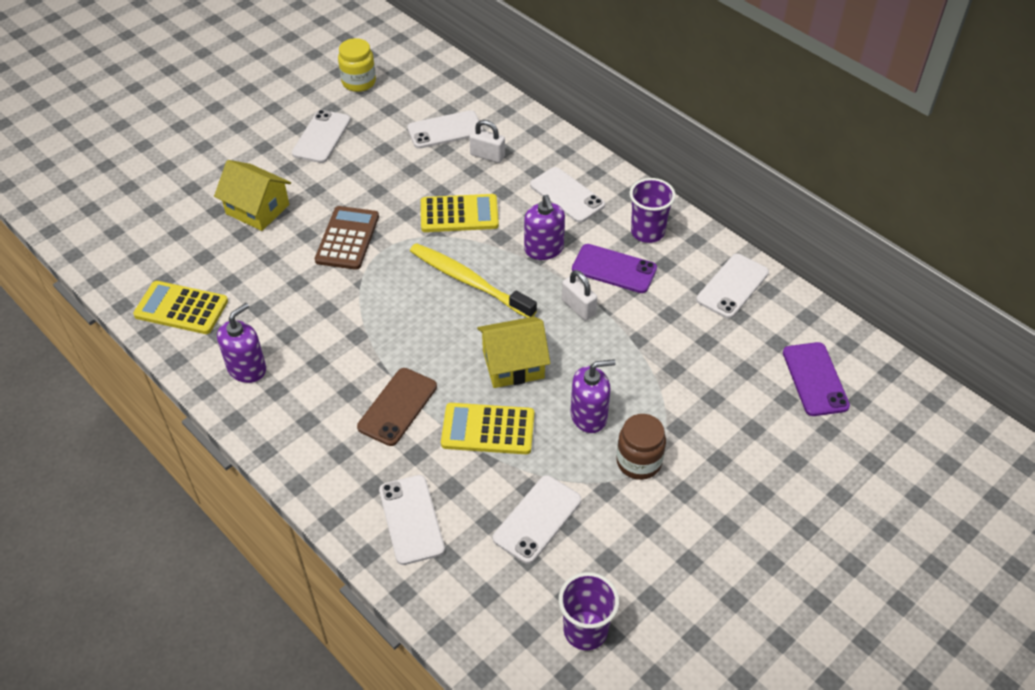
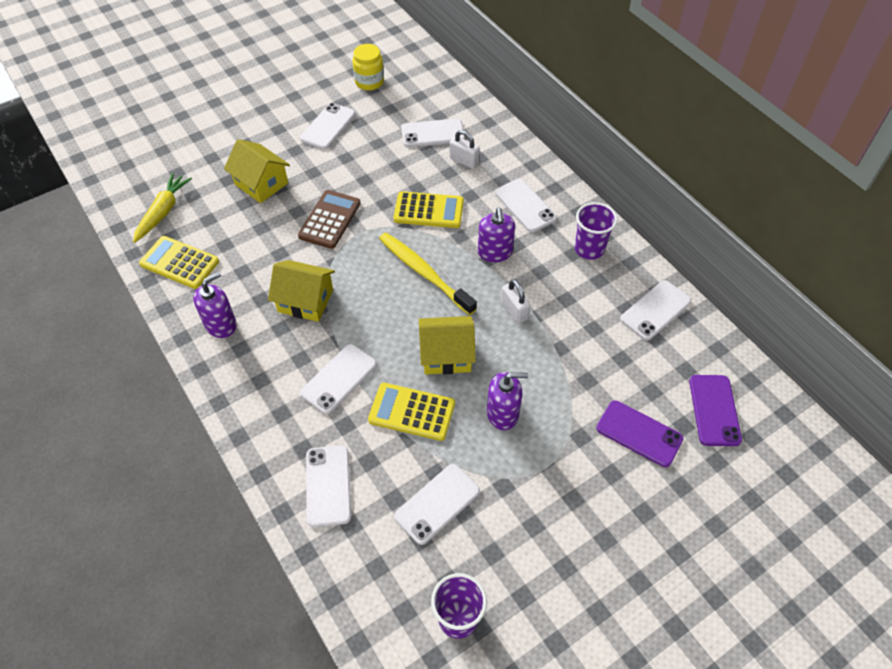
camera: 10 degrees right, 5 degrees up
(147, 255) = (163, 212): none -> yellow carrot
(340, 329) = (305, 301): none -> yellow house
(397, 407) = (339, 379): brown phone -> white phone
(614, 269) = (552, 279): purple phone -> purple phone (639, 433)
(639, 462) = (538, 464): brown jar -> none

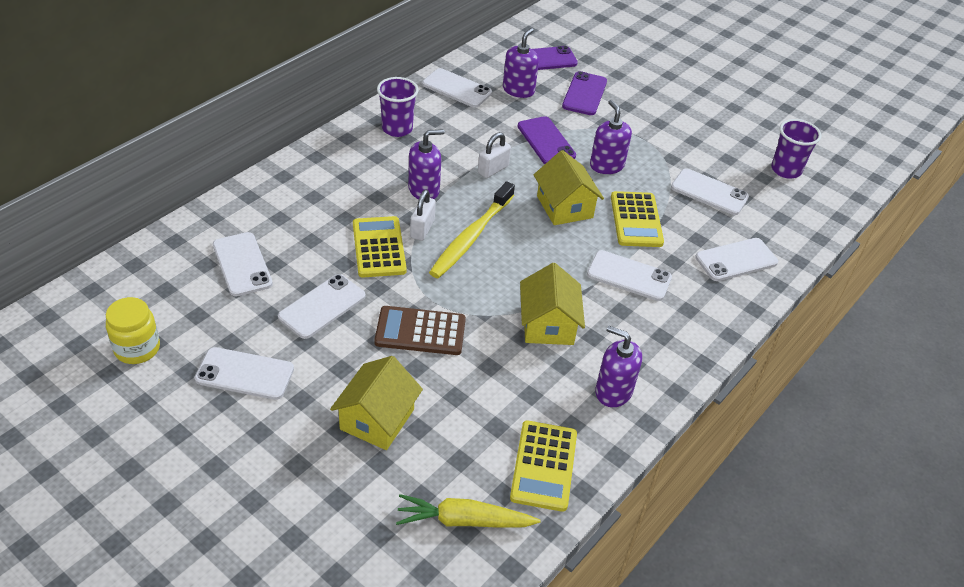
camera: 110 degrees left, 10 degrees down
(464, 161) = (288, 230): white padlock -> white padlock (422, 229)
(525, 205) = (349, 175): white phone -> white phone (322, 306)
(553, 368) = (546, 141): none -> purple phone
(650, 367) = (518, 90): none -> purple soap dispenser

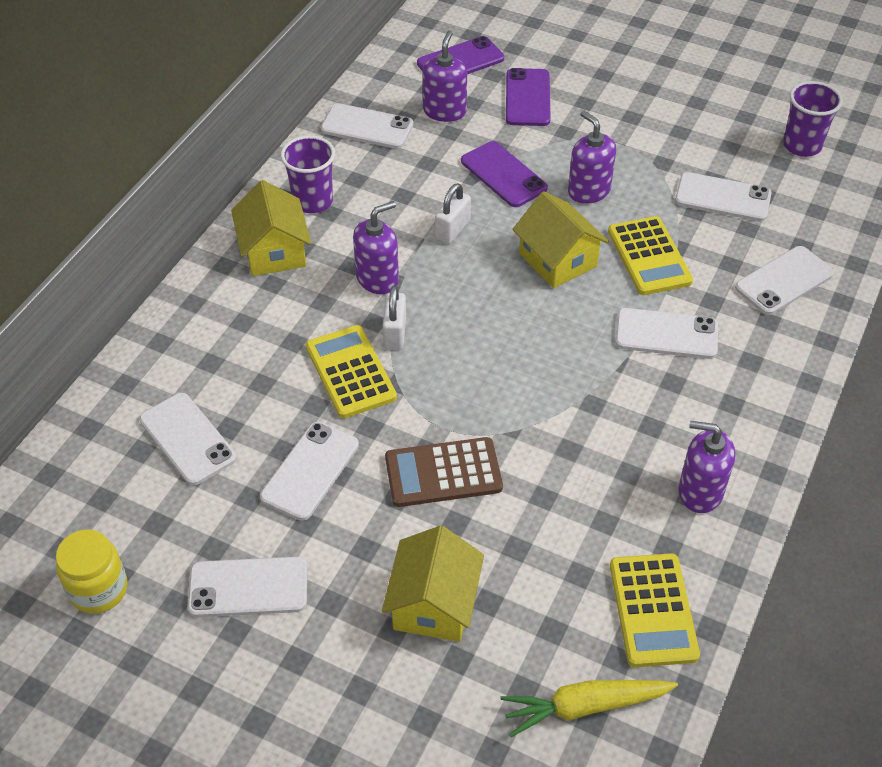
camera: 10 degrees left, 5 degrees up
(471, 237) = (458, 329): yellow toothbrush -> none
(548, 324) = (593, 423): yellow house -> yellow house (274, 251)

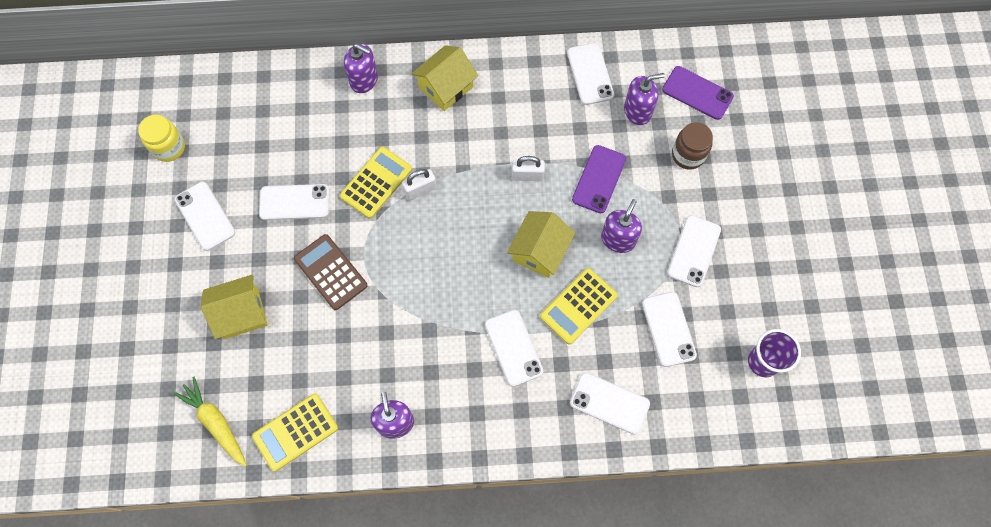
camera: 60 degrees right, 20 degrees up
(187, 439) = (282, 128): white phone -> white phone (694, 251)
(313, 201) = (501, 82): purple cup -> none
(377, 278) = (458, 156): purple soap dispenser -> purple soap dispenser (364, 80)
(527, 98) = (688, 155): purple phone -> brown jar

